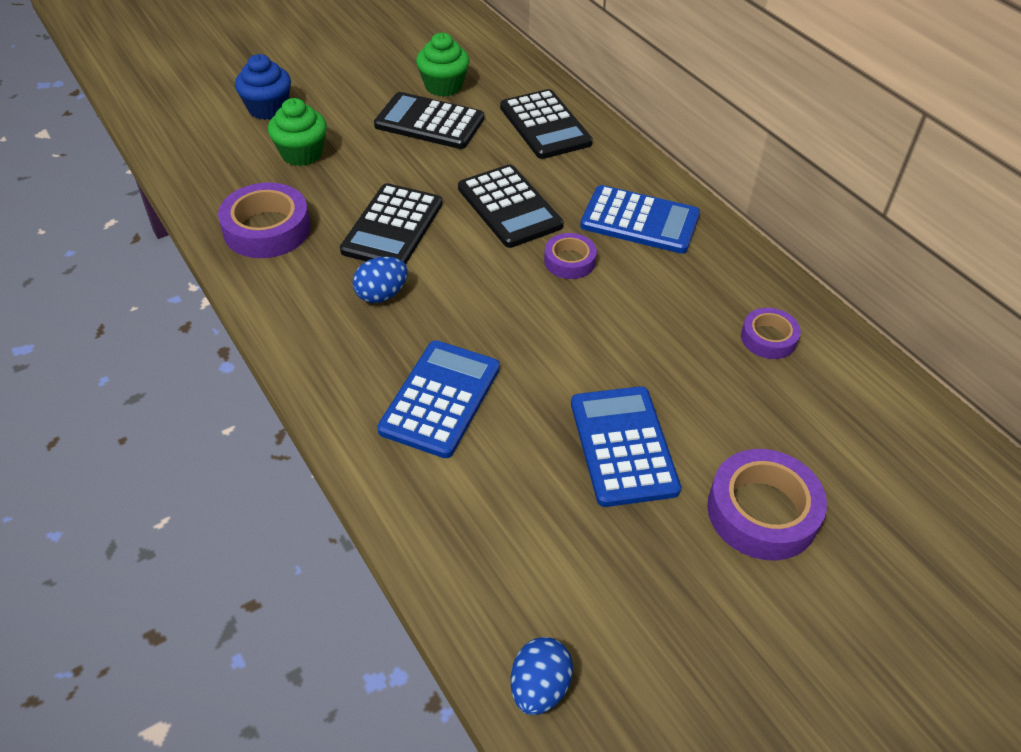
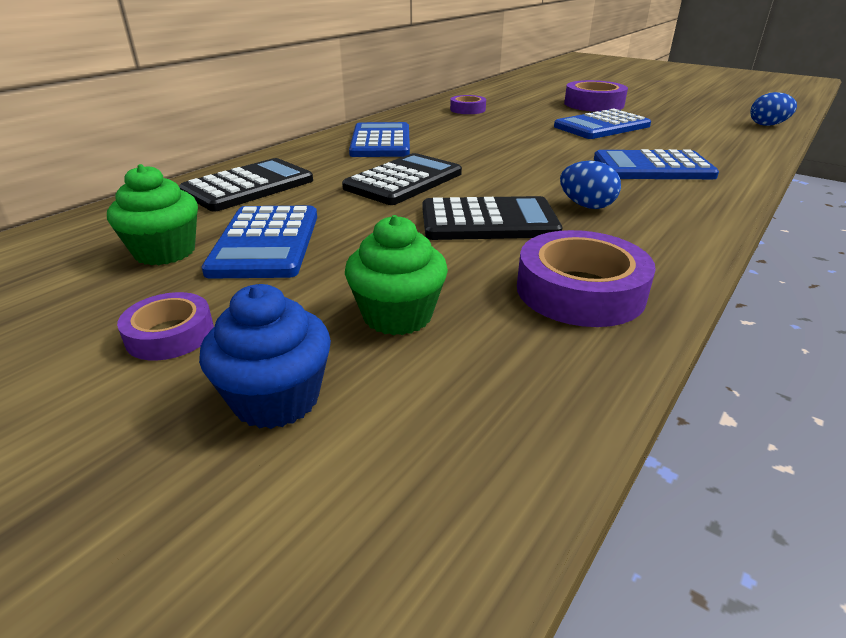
camera: 110 degrees left, 15 degrees down
(429, 122) = (265, 243): black calculator -> blue calculator
(569, 261) = (454, 154): purple tape -> purple tape (170, 334)

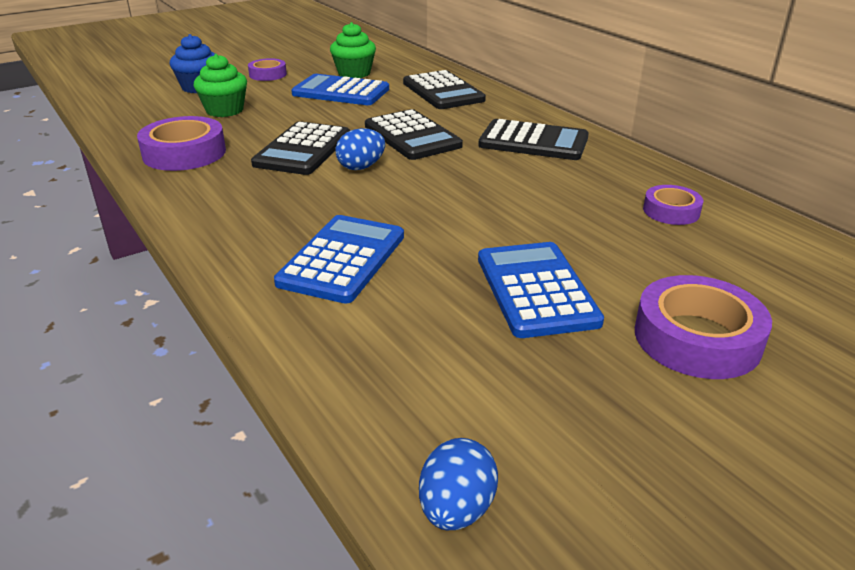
camera: 110 degrees right, 0 degrees up
(381, 142) = (533, 142): blue calculator -> black calculator
(586, 206) = (288, 191): blue egg -> blue egg (361, 167)

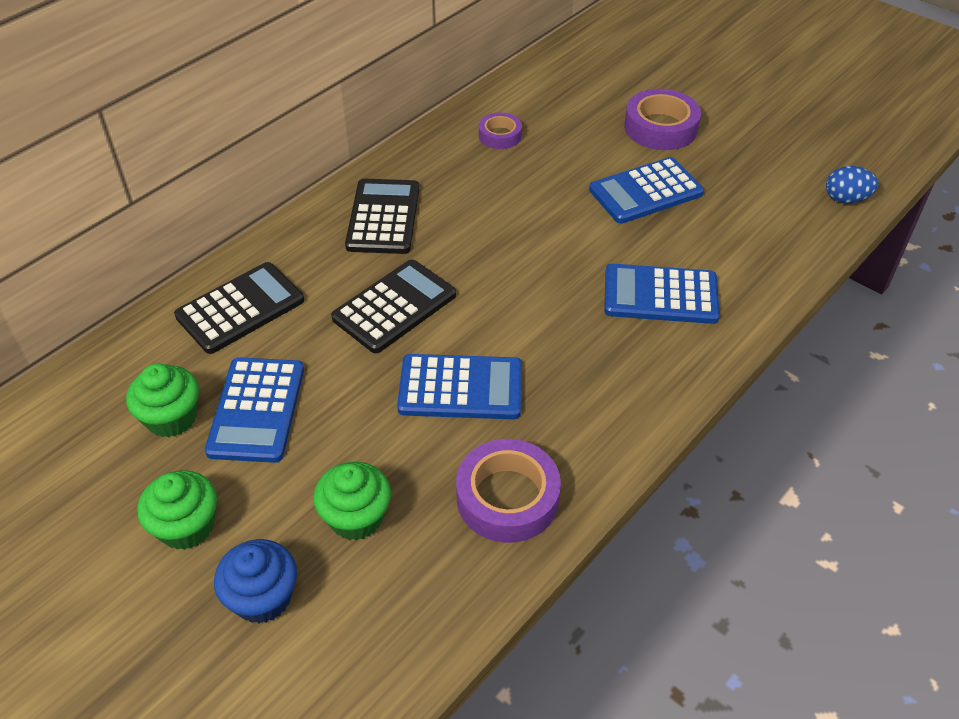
camera: 105 degrees left, 15 degrees up
(268, 74) = (186, 526): purple tape -> green cupcake
(303, 150) = (460, 388): black calculator -> blue calculator
(361, 167) = (487, 328): blue egg -> none

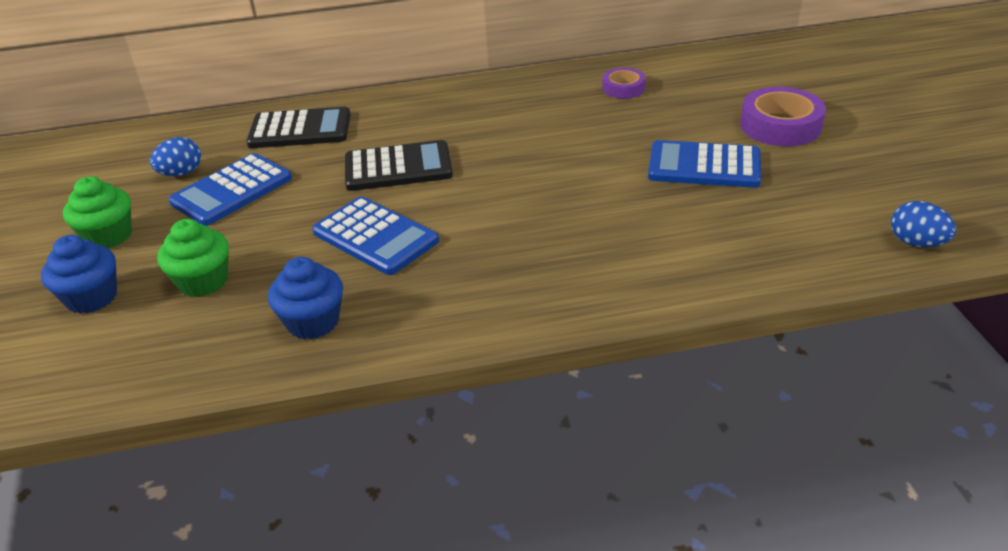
camera: 40 degrees right, 10 degrees down
(171, 418) = (181, 173): green cupcake -> blue egg
(383, 217) = (464, 111): black calculator -> none
(507, 497) = (313, 322): purple tape -> blue cupcake
(660, 295) = (619, 243): blue calculator -> none

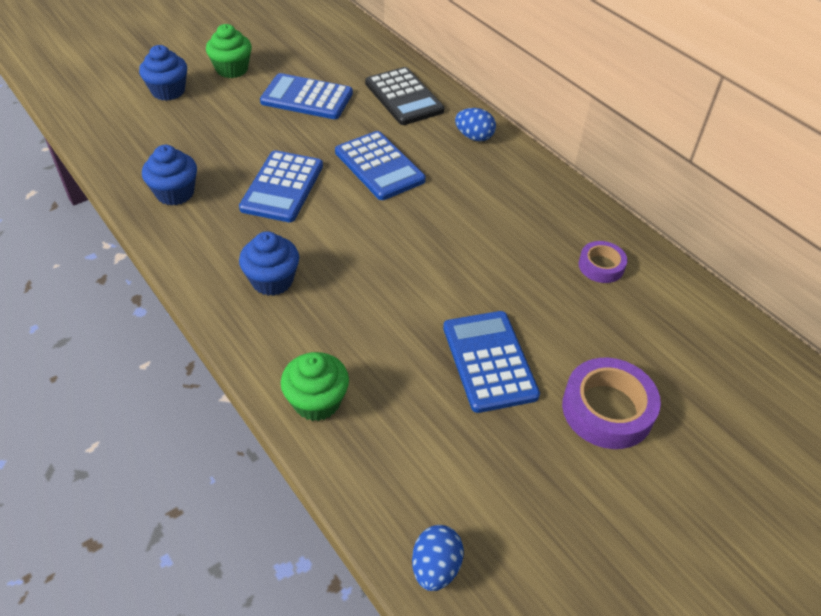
camera: 60 degrees right, 10 degrees up
(181, 173) = (316, 67): blue egg -> blue egg (474, 137)
(203, 281) = (200, 128): green cupcake -> green cupcake (317, 401)
(398, 167) = (379, 166): black calculator -> blue calculator
(522, 270) = (272, 280): none -> blue cupcake

